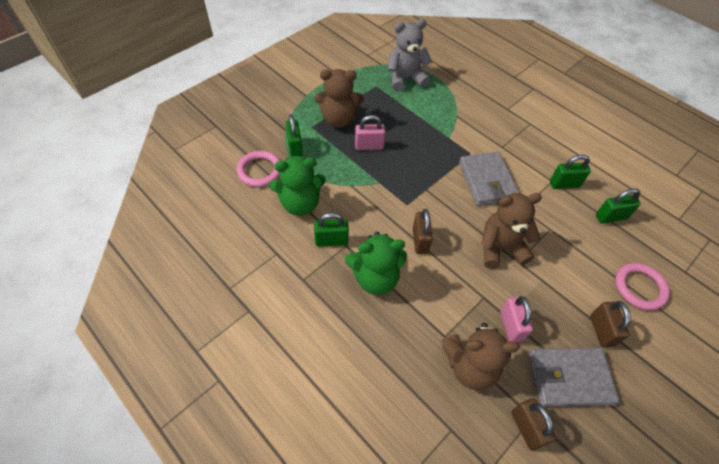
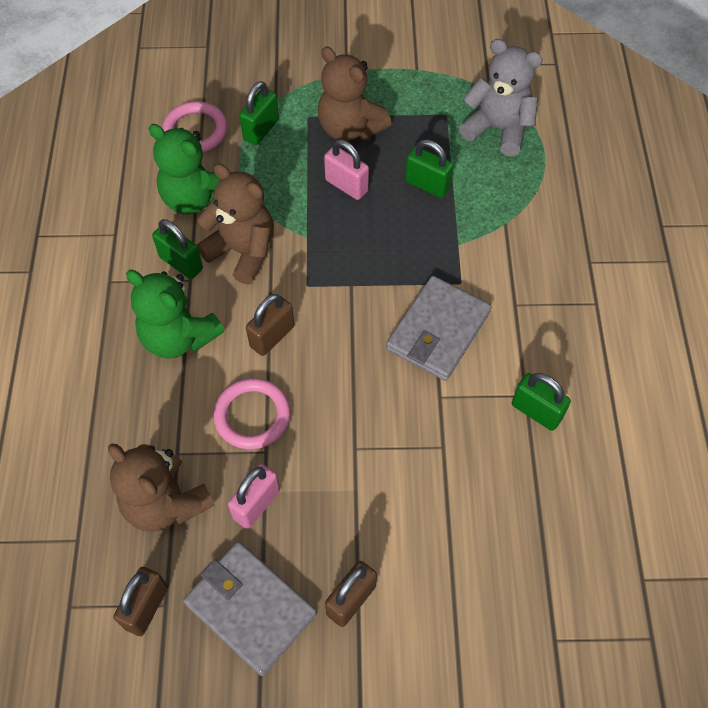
camera: 45 degrees right, 5 degrees up
(500, 248) = (352, 418): brown teddy bear -> brown teddy bear (242, 251)
(610, 217) = (544, 498): green padlock -> green padlock (427, 185)
(639, 288) = (464, 602): pink ring -> pink ring (252, 416)

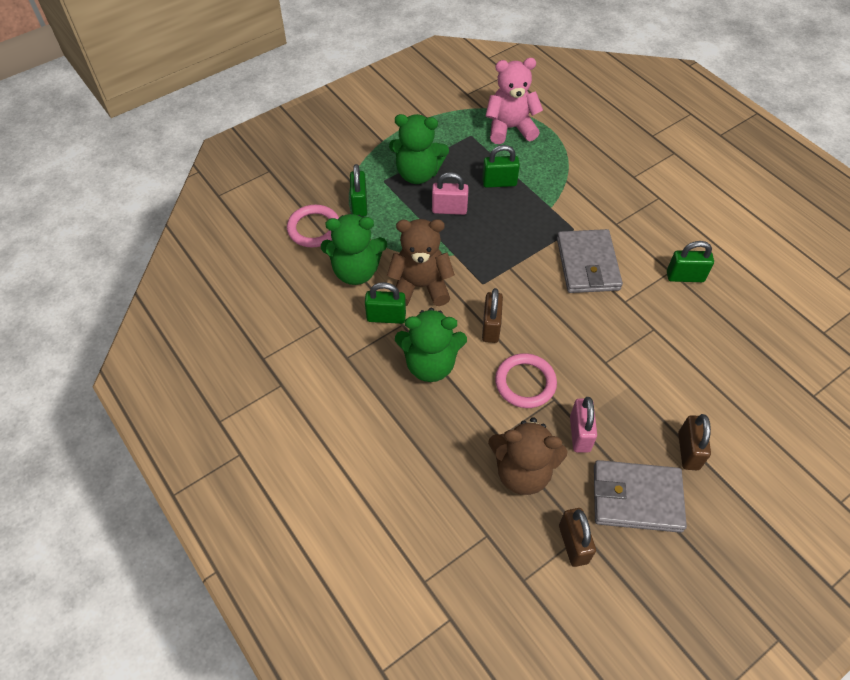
camera: 35 degrees left, 5 degrees down
(350, 128) = (418, 174): brown teddy bear -> green teddy bear
(498, 129) = (510, 128): grey teddy bear -> pink teddy bear

